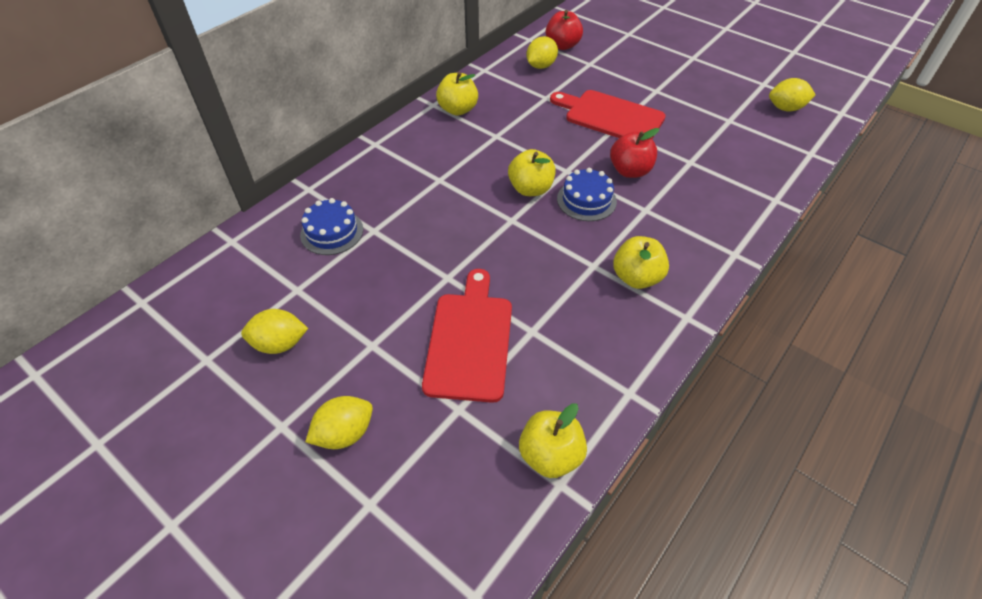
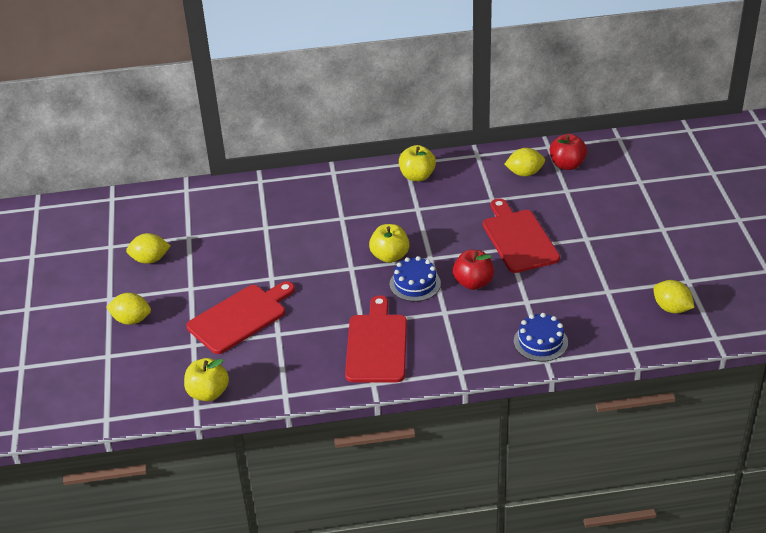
camera: 45 degrees right, 10 degrees down
(280, 344) = (150, 259): yellow lemon -> yellow lemon turned 45 degrees counterclockwise
(332, 232) = (242, 215): blue cake -> blue cake (540, 342)
(636, 277) = (377, 345): yellow apple -> red cutting board

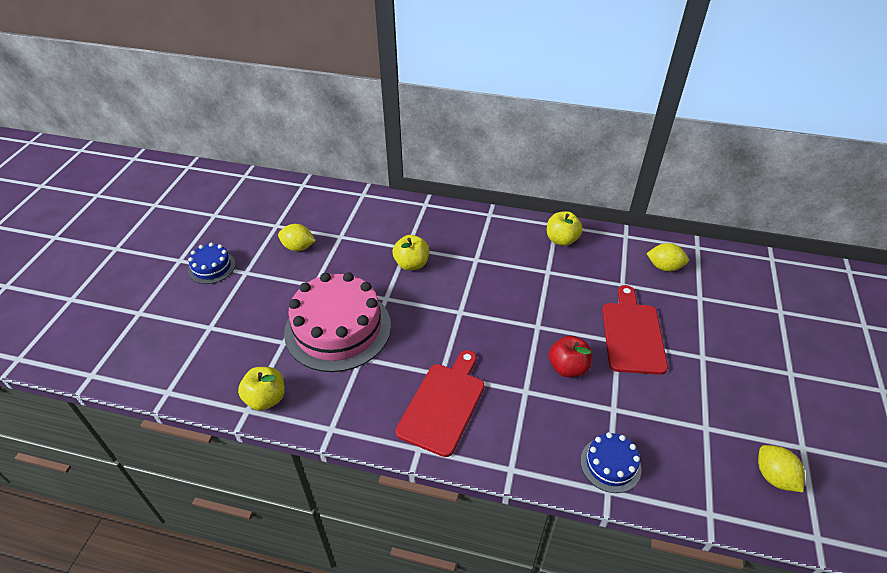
camera: 20 degrees right, 5 degrees up
(131, 320) = (249, 299): yellow lemon -> none
(240, 317) = (338, 328): red cutting board -> pink cake
(390, 256) = (500, 311): yellow apple -> yellow apple (411, 264)
(415, 284) = (511, 349): blue cake -> blue cake (212, 267)
(567, 165) = (709, 271): red apple -> none

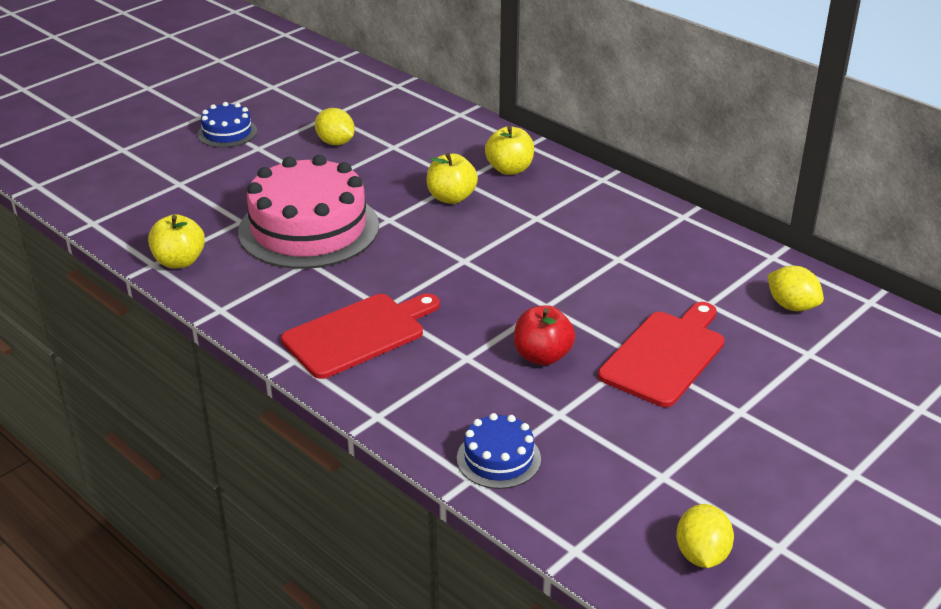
camera: 30 degrees right, 10 degrees down
(561, 240) = (673, 233): yellow apple -> yellow apple (509, 169)

